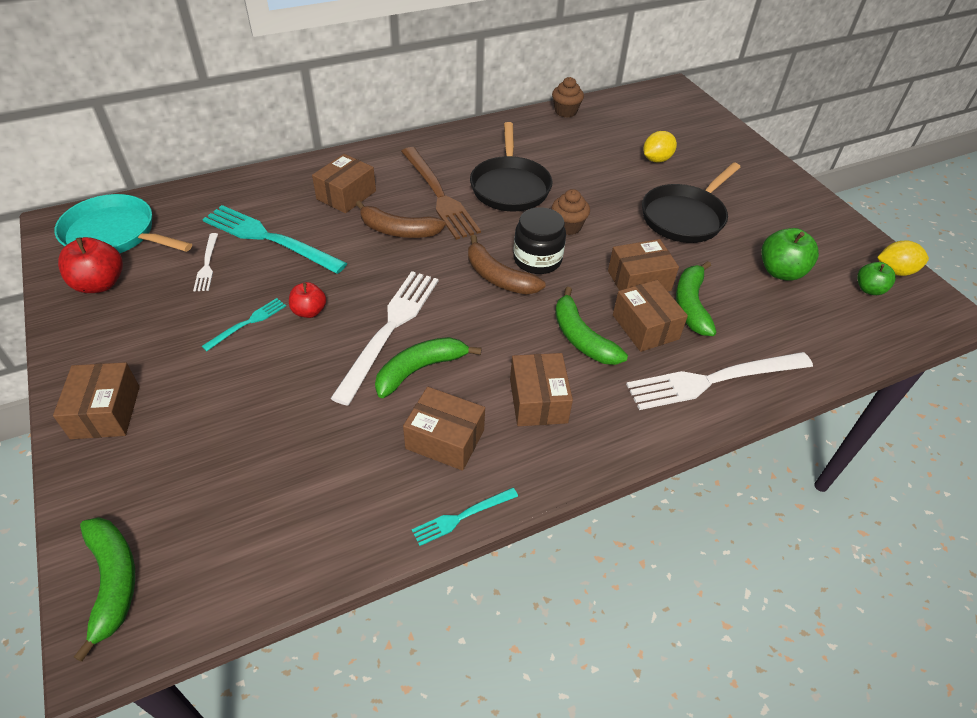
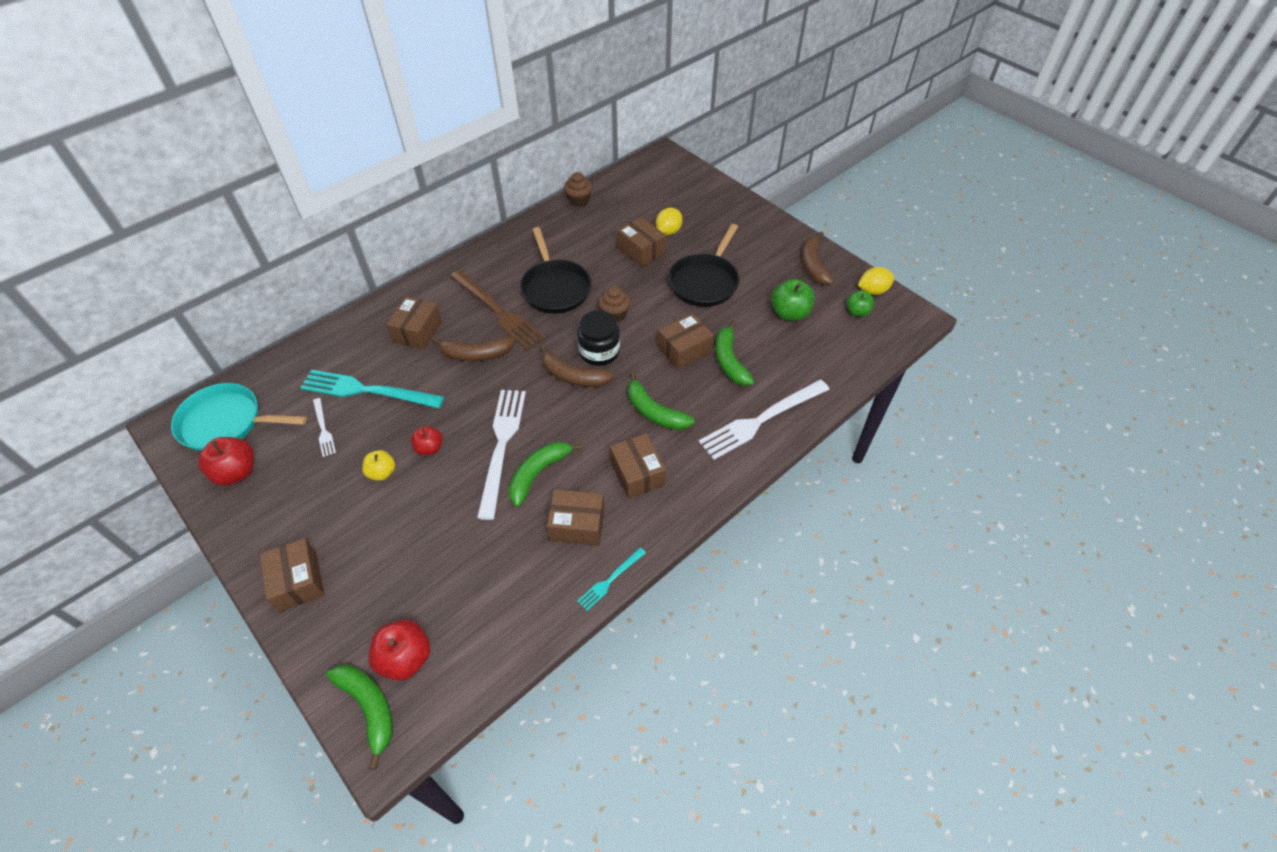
camera: 15 degrees left, 5 degrees up
(181, 535) = (405, 658): none -> red apple
(247, 323) = (382, 473): turquoise fork -> yellow apple
(645, 327) = (700, 389): brown box -> brown box (641, 250)
(823, 228) = (813, 265): none -> brown banana

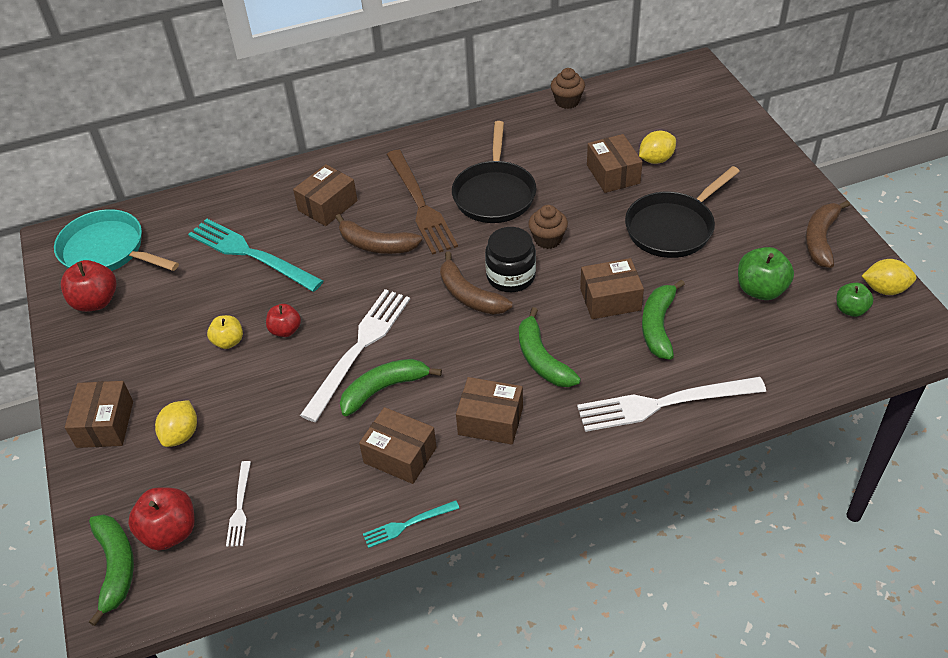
camera: 25 degrees right, 5 degrees down
(323, 429) = (192, 281): white fork -> white fork (240, 507)
(376, 568) = (181, 434): none -> yellow lemon
(637, 473) = (490, 421): brown box -> brown box turned 75 degrees counterclockwise

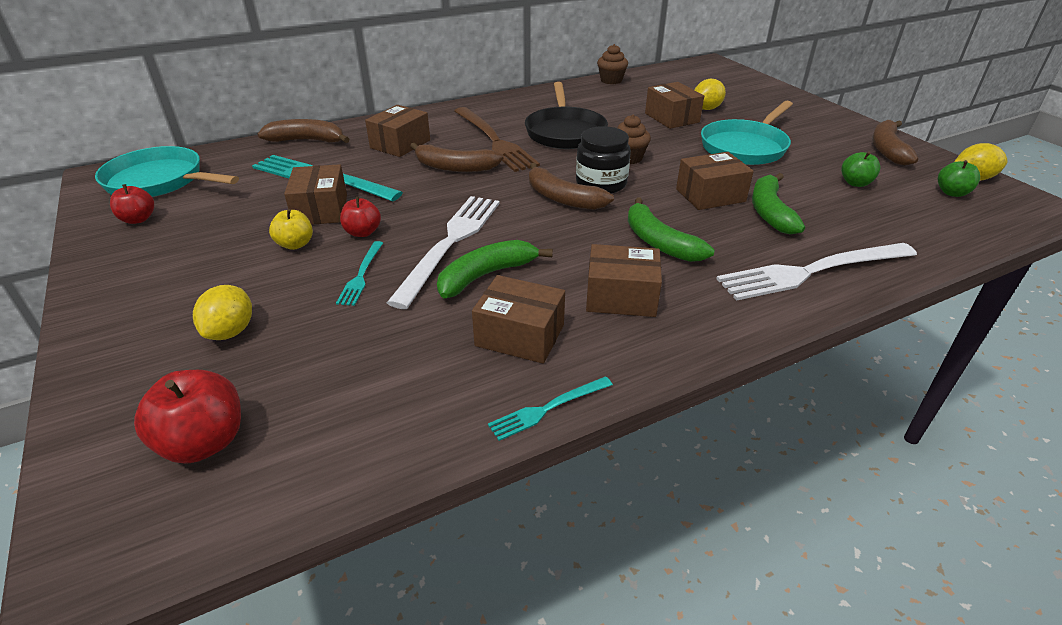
camera: 10 degrees left, 10 degrees down
(96, 302) = (138, 219): red apple -> red apple, size x0.63
(105, 424) = (128, 327): brown box -> brown box (321, 210)
(115, 567) = (111, 496): green banana -> none
(238, 195) = (307, 140): none -> brown banana
(240, 507) = (309, 404): white fork -> none
(282, 381) = (361, 275): none -> turquoise fork
(673, 227) = (745, 147): black pan -> turquoise pan
(761, 290) = (855, 183): green apple -> green apple, size x0.63

